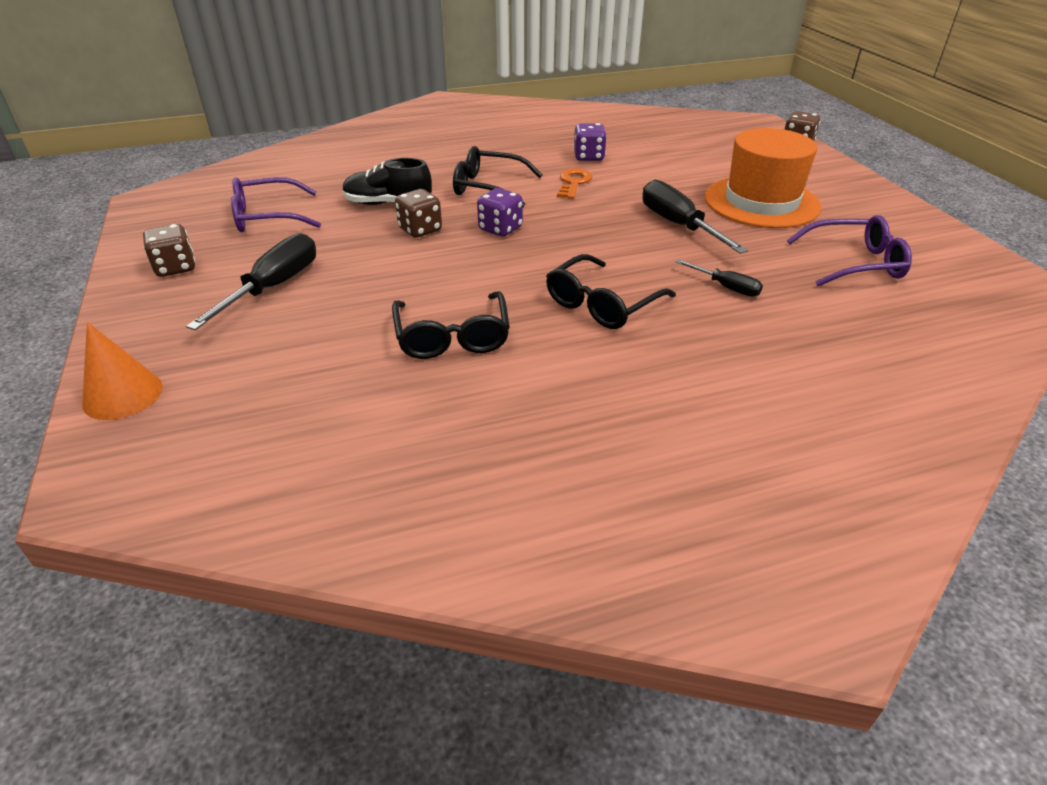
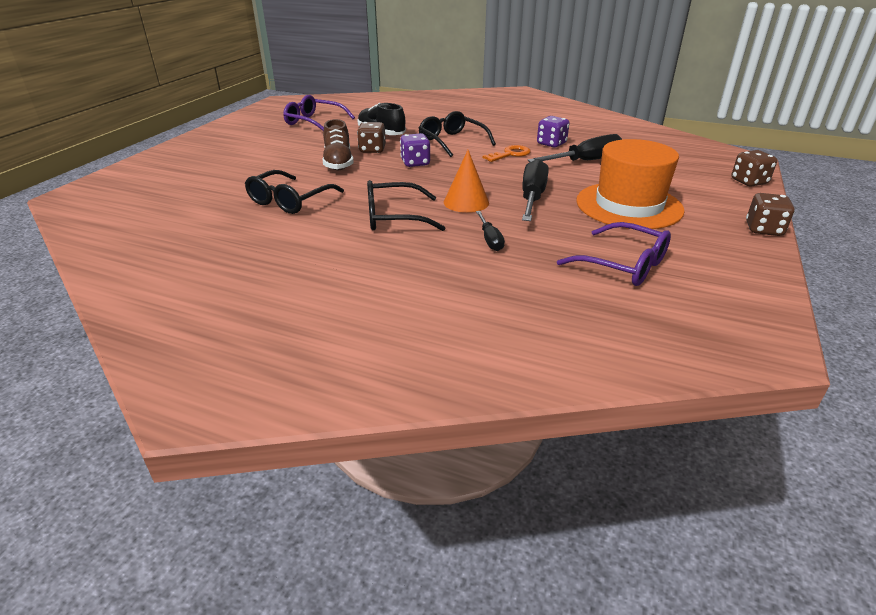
camera: 40 degrees right, 5 degrees down
(123, 395) = (134, 170): orange cone -> orange cone (466, 202)
(175, 268) = (238, 131): brown dice -> brown dice (763, 229)
(273, 287) = (259, 151): black screwdriver -> black screwdriver (586, 161)
(412, 262) = (338, 162): none -> brown shoe

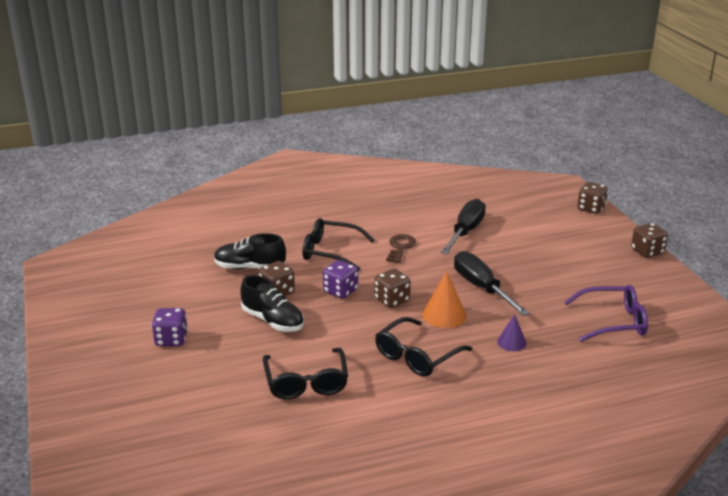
camera: 40 degrees left, 5 degrees down
(314, 122) = (155, 280): purple glasses -> none
(338, 162) = (273, 321): brown shoe -> black shoe
(442, 180) = (392, 300): none -> brown dice
(490, 240) = (511, 342): black screwdriver -> purple cone
(510, 154) = (400, 247): orange key -> brown key
(551, 144) = (414, 221): purple dice -> purple dice (171, 340)
(629, 205) = (551, 266): orange hat -> none

